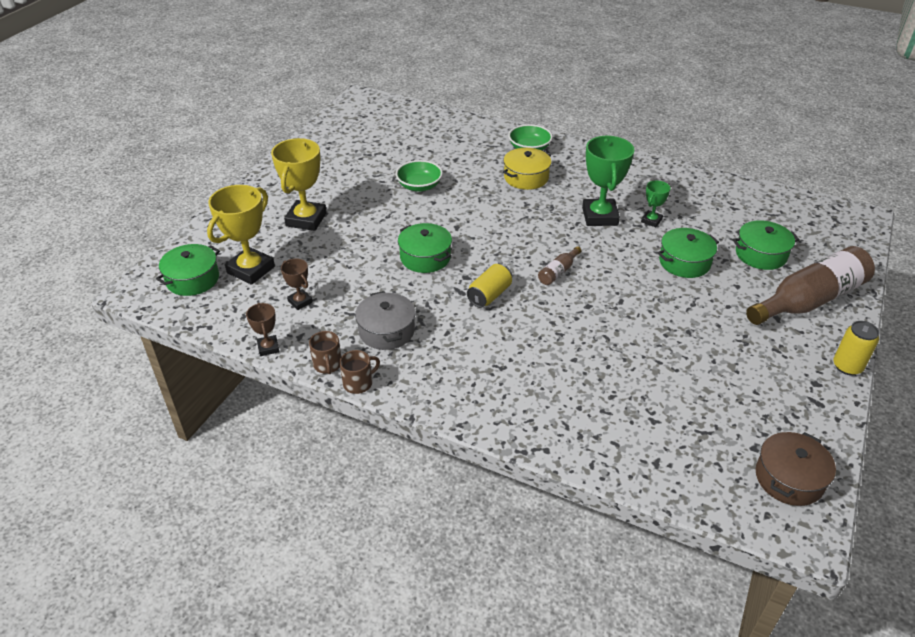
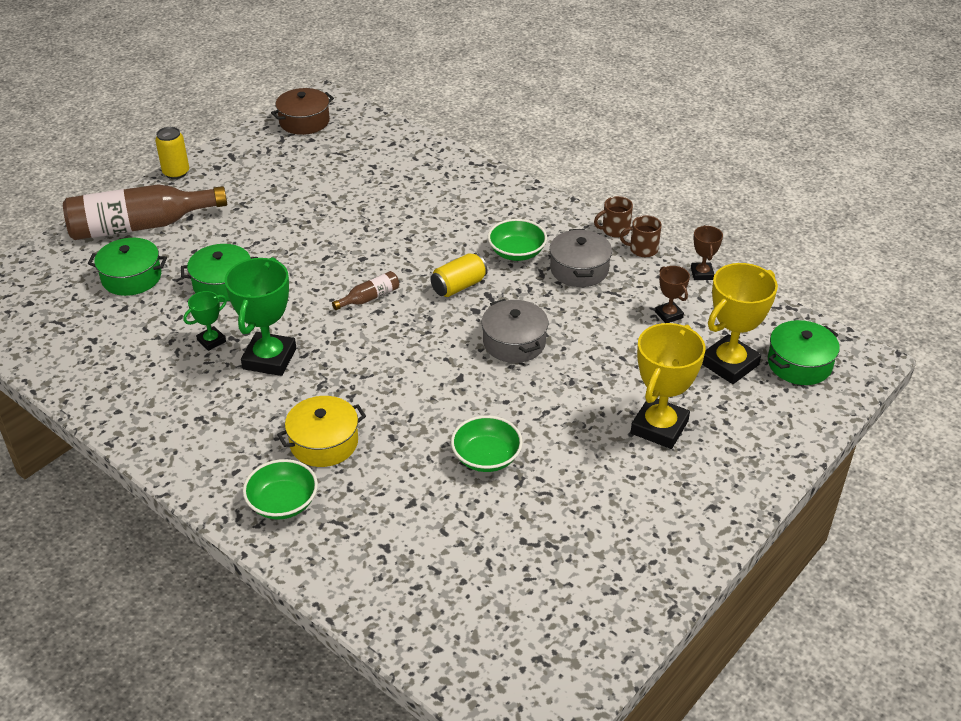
camera: 165 degrees left, 0 degrees up
(327, 364) = (642, 249): brown mug -> brown mug turned 90 degrees counterclockwise
(425, 257) = (514, 342): green pot -> grey pot
(450, 338) = (516, 252): none -> green bowl

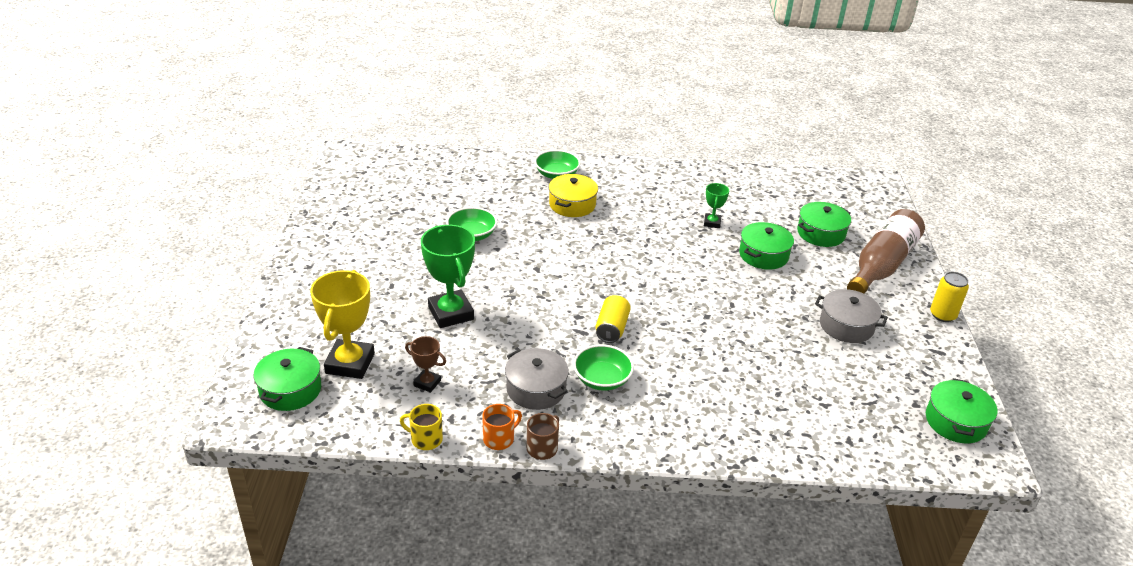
camera: 140 degrees right, 5 degrees down
(269, 359) = (664, 229): green trophy -> green trophy (451, 313)
(304, 121) = (956, 422): brown pot -> green pot
(369, 298) = (660, 290): brown bottle -> none
(514, 342) = (526, 306): grey pot -> grey pot (846, 326)
(642, 249) = (499, 439): brown mug -> orange mug
(659, 427) = (375, 296): yellow trophy -> none
(702, 274) = (426, 439): brown trophy -> yellow mug

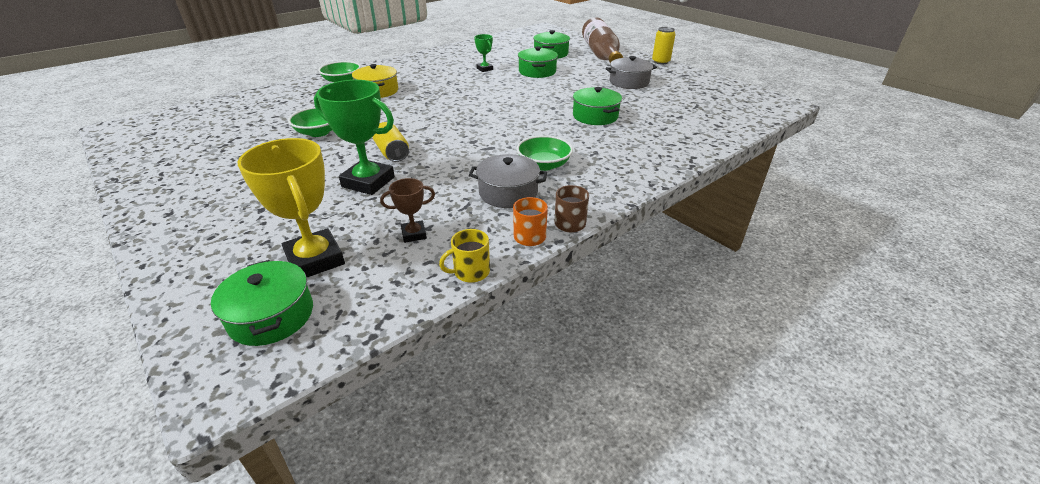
camera: 40 degrees left, 0 degrees up
(611, 328) = (506, 137): yellow can -> yellow can (392, 153)
(956, 422) = (741, 96): green pot -> green pot (595, 116)

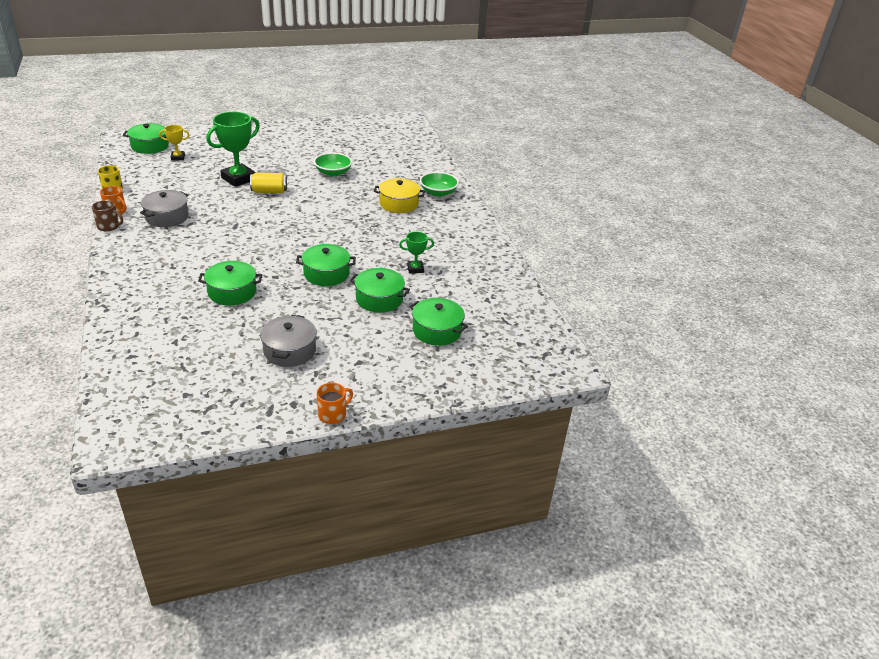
camera: 110 degrees right, 0 degrees up
(315, 259) = (178, 157): yellow trophy -> yellow trophy, size x0.51
(414, 234) = (165, 182): brown trophy -> none
(526, 92) = (326, 274): none -> green pot
(544, 165) = (183, 239): green bowl -> none
(601, 55) = (402, 372): brown bottle -> none
(660, 62) = (333, 414): yellow can -> orange mug

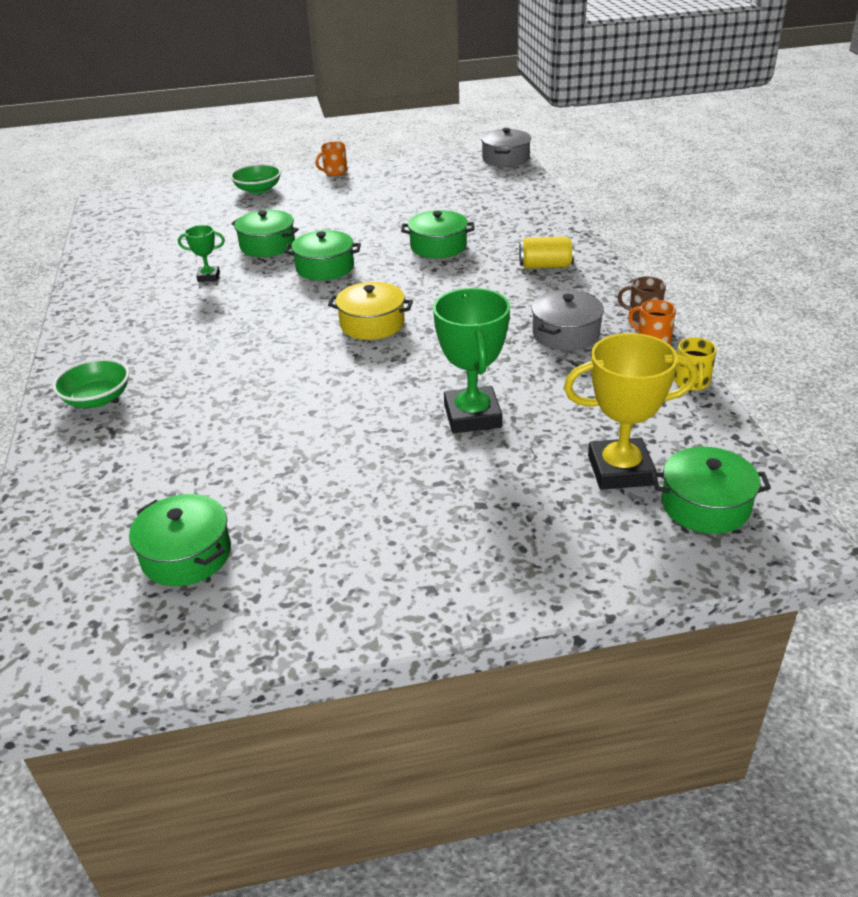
camera: 170 degrees left, 0 degrees up
(178, 157) = (620, 470): yellow trophy -> yellow trophy, size x1.96
(238, 179) = (472, 416): green trophy -> green trophy turned 60 degrees counterclockwise
(269, 191) = (410, 389): yellow can -> yellow can (545, 266)
(289, 350) = (370, 204): grey pot -> grey pot (505, 159)
(333, 173) = (284, 440): green bowl -> green bowl (258, 190)
(399, 204) = (183, 372): yellow pot -> yellow pot (372, 324)
(437, 331) = (217, 222): green pot -> green pot (186, 555)

